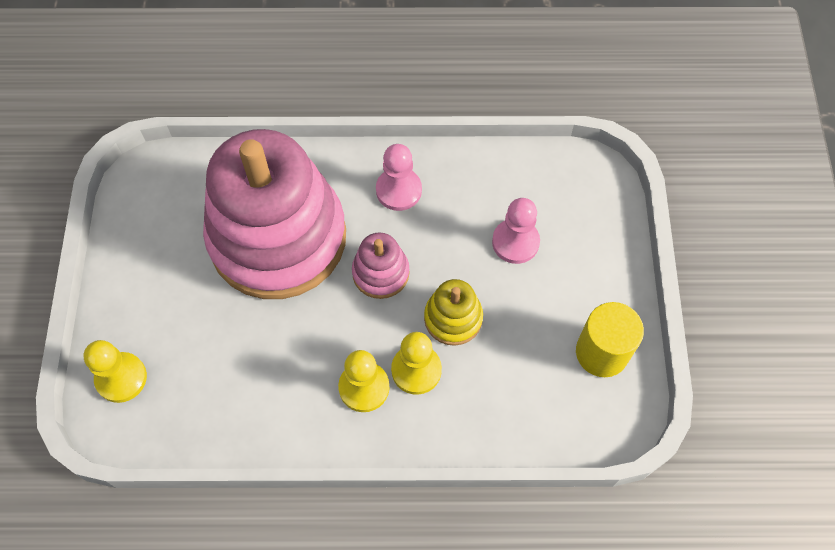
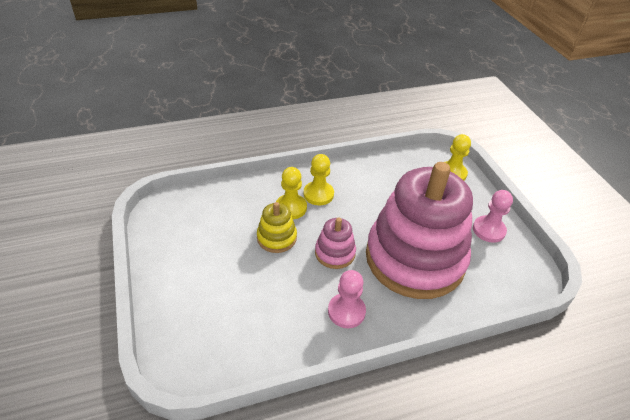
camera: 160 degrees right, 20 degrees down
(515, 242) = (244, 294): pink pawn -> pink pawn (488, 230)
(602, 352) = (172, 240): yellow cylinder -> none

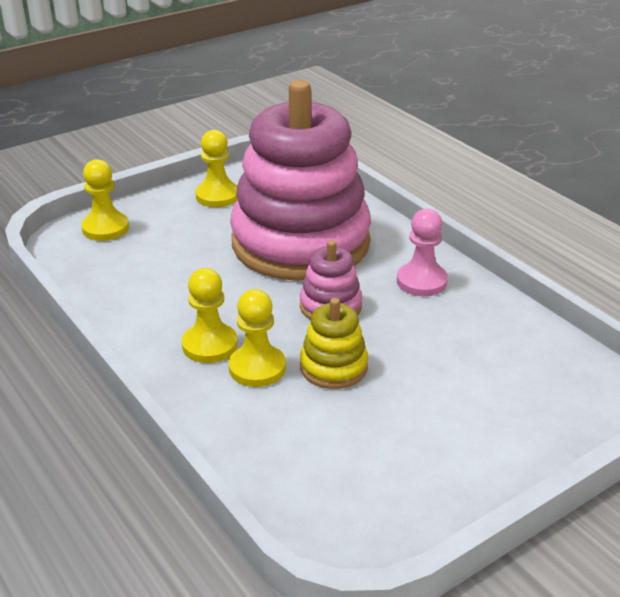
camera: 105 degrees left, 10 degrees down
(488, 230) = (217, 196): pink pawn -> yellow pawn

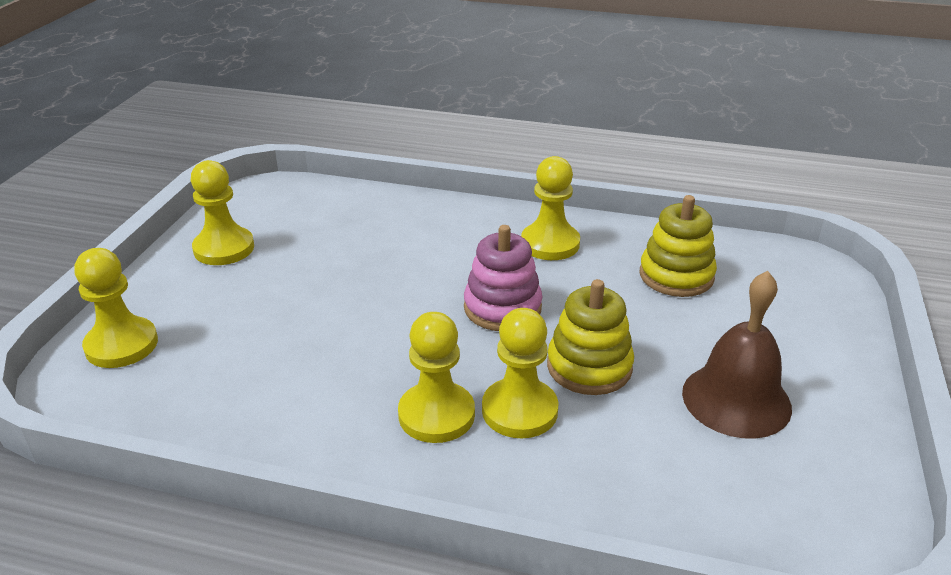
camera: 40 degrees left, 0 degrees up
(300, 243) = (385, 258): pink stacking toy -> none
(399, 436) = (736, 399): none -> brown bell
(421, 281) = (550, 244): pink pawn -> yellow pawn
(482, 344) = (676, 276): none -> yellow stacking toy

